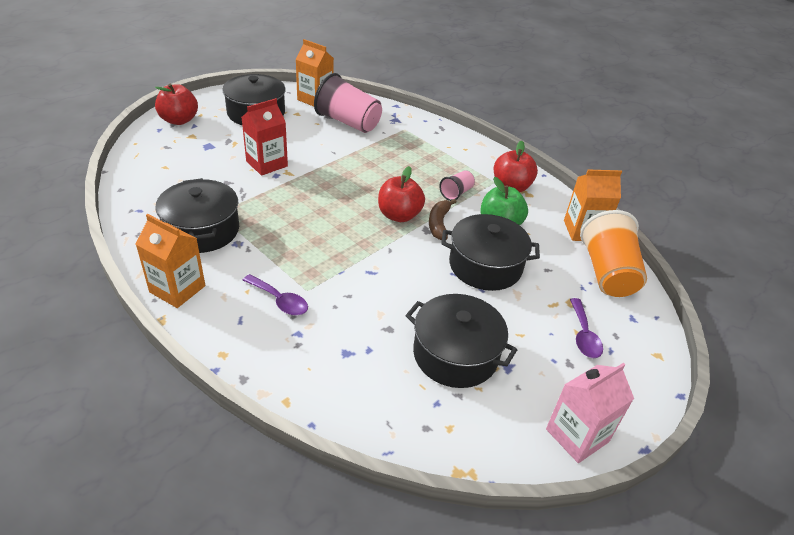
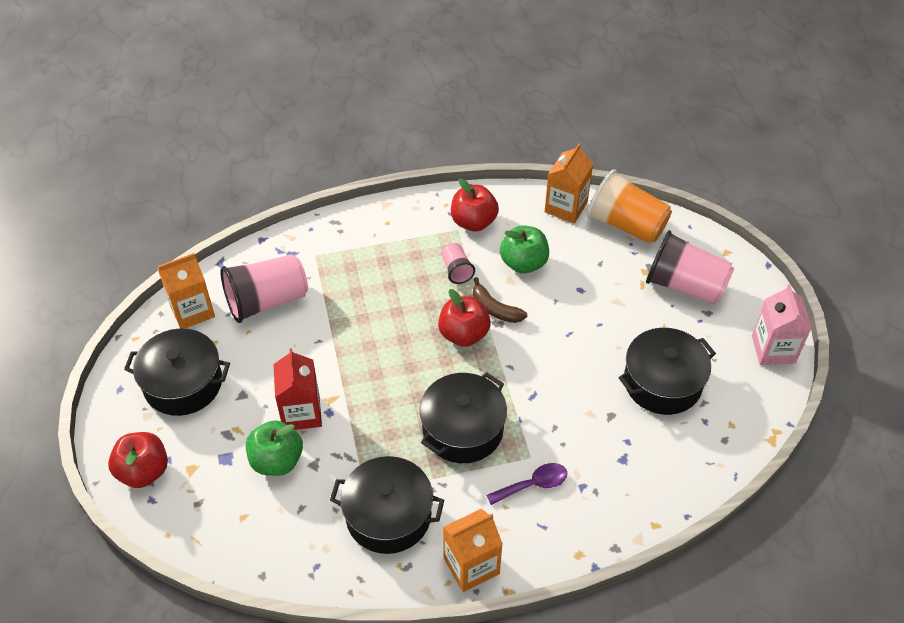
camera: 55 degrees left, 10 degrees up
(219, 166) = (277, 461): none -> green apple
(485, 266) = (571, 305): black pot -> black pot (463, 429)
(583, 335) = (685, 285): purple spoon -> pink cup

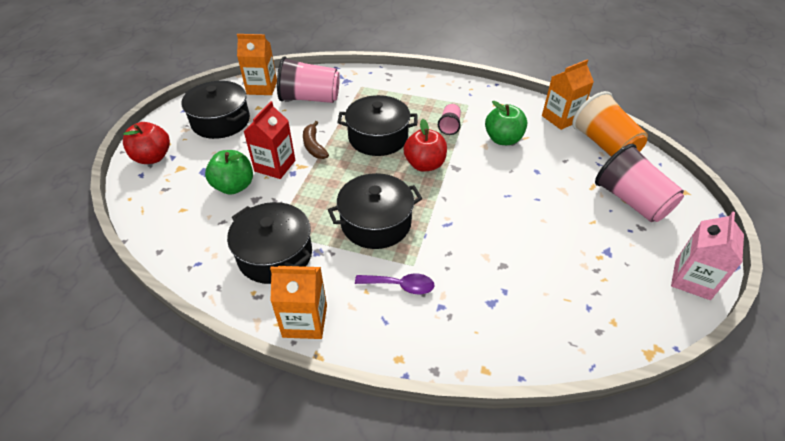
camera: 30 degrees right, 5 degrees down
(473, 222) = (483, 104): red apple -> none
(495, 309) = (460, 158): brown banana -> brown banana (314, 146)
(662, 382) = (566, 261): black pot -> black pot (378, 137)

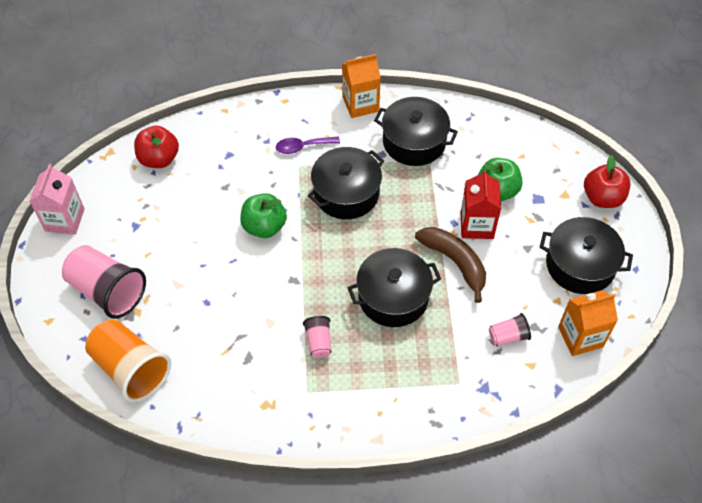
camera: 160 degrees right, 10 degrees up
(310, 98) = (508, 336): pink cup -> pink cup, size x0.49
(314, 146) = (455, 262): brown banana -> brown banana, size x1.52
(424, 165) = (327, 274): red apple -> red apple (159, 159)
(503, 139) = (251, 339): green apple -> green apple (264, 227)
(561, 118) = (184, 402): orange carton -> none

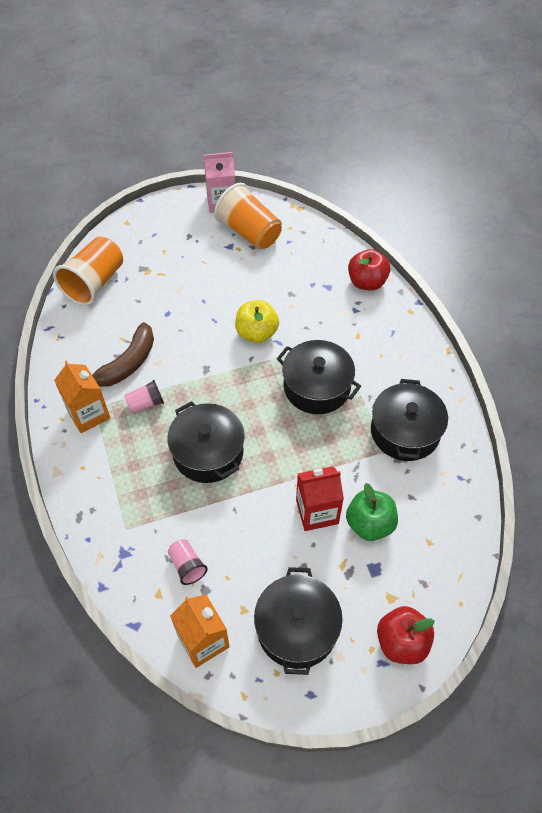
camera: 75 degrees right, 0 degrees up
(107, 291) = (162, 248): pink cup -> none
(124, 203) = (249, 232): none -> orange cup
(159, 159) = (304, 241): red apple -> red apple (367, 282)
(264, 227) = (257, 333): green apple -> yellow apple
(302, 147) = (359, 339): purple spoon -> none
(360, 104) = (434, 374): orange carton -> orange carton (88, 414)
(455, 262) = (263, 499): brown banana -> brown banana (127, 364)

